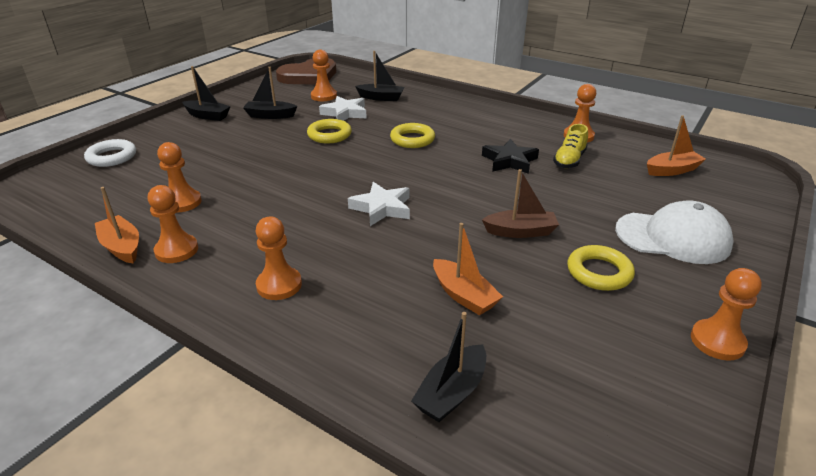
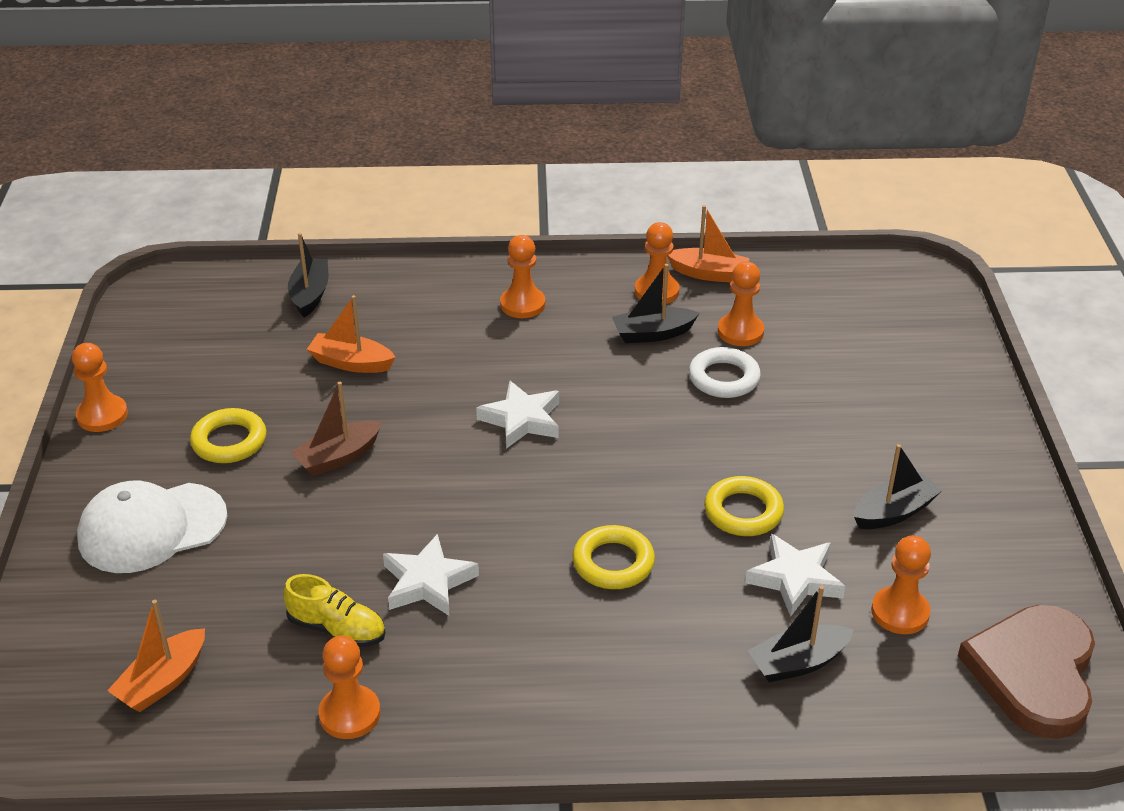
camera: 145 degrees right, 5 degrees up
(112, 157) = (932, 344): white ring -> white ring (724, 378)
(207, 116) = (976, 465): black boat -> black boat (652, 334)
(509, 161) = (428, 582): black star -> white star
(569, 160) = (337, 629): yellow shoe -> yellow shoe turned 120 degrees clockwise

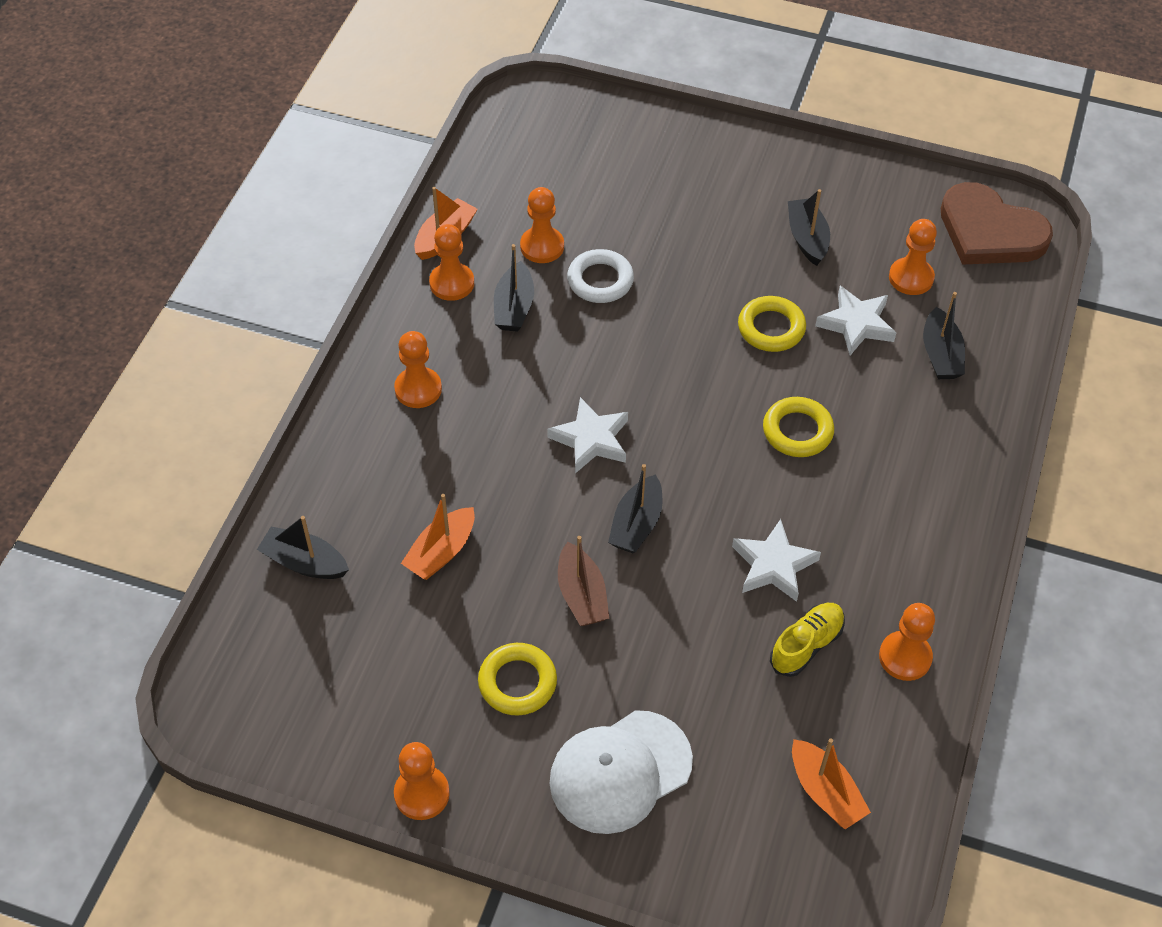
camera: 70 degrees left, 15 degrees up
(152, 528) = (620, 772): white cap -> white cap turned 60 degrees clockwise
(435, 473) = (636, 524): none -> black boat

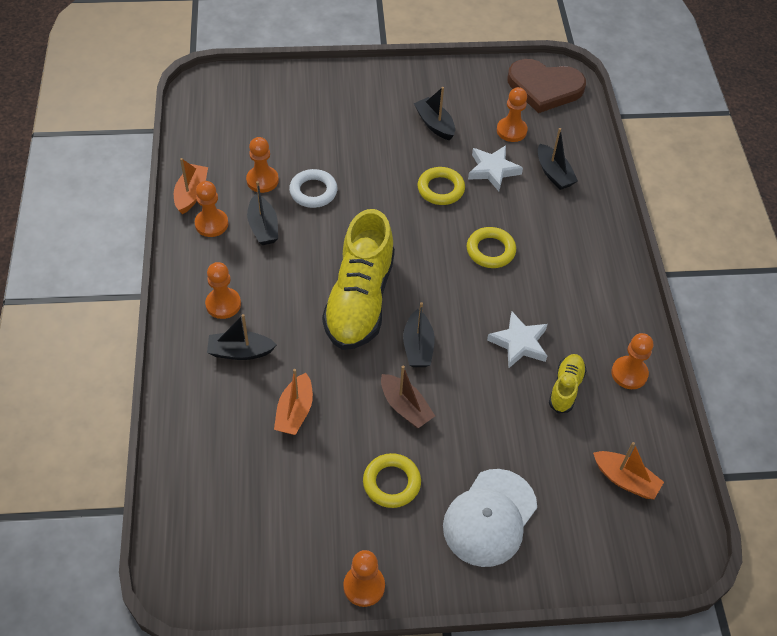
camera: 25 degrees left, 0 degrees up
(304, 562) = (200, 453): black boat -> black boat (240, 352)
(591, 440) = (359, 300): white star -> yellow shoe

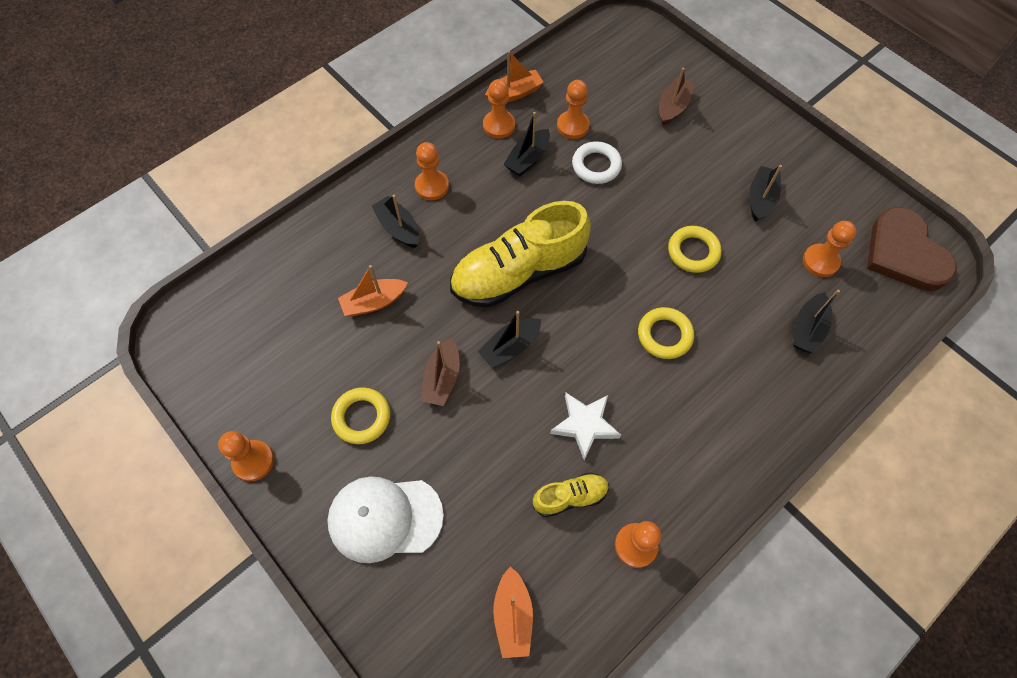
camera: 55 degrees right, 10 degrees up
(309, 114) = (673, 107): none -> brown boat
(493, 170) = (757, 277): white star -> none

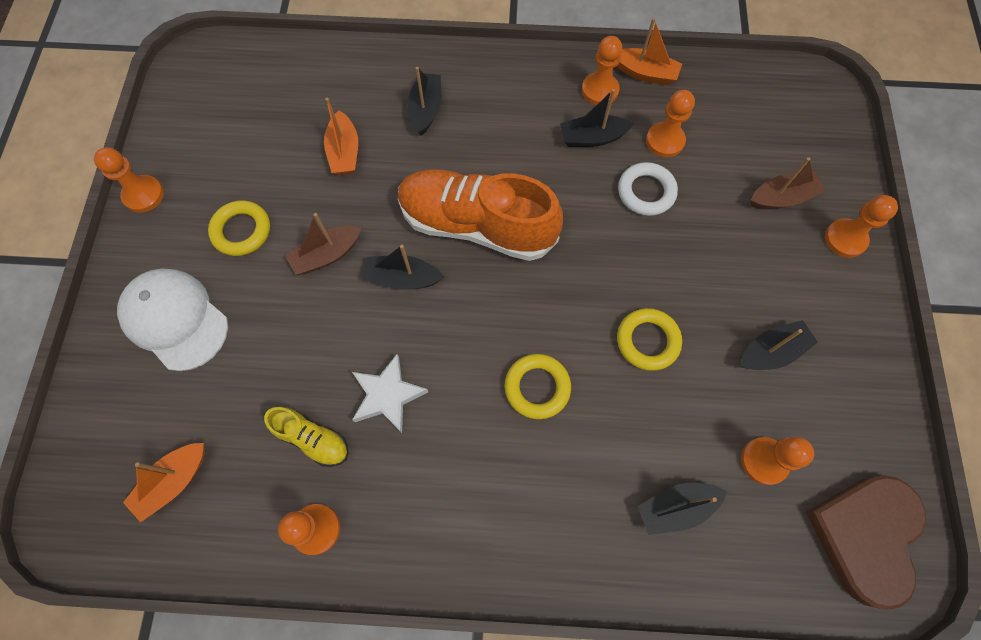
camera: 45 degrees right, 5 degrees up
(374, 302) = (344, 152): orange boat -> orange boat turned 120 degrees counterclockwise
(432, 186) = (488, 97): orange pawn -> orange pawn (845, 239)
(519, 273) = (477, 225): yellow shoe -> orange shoe

